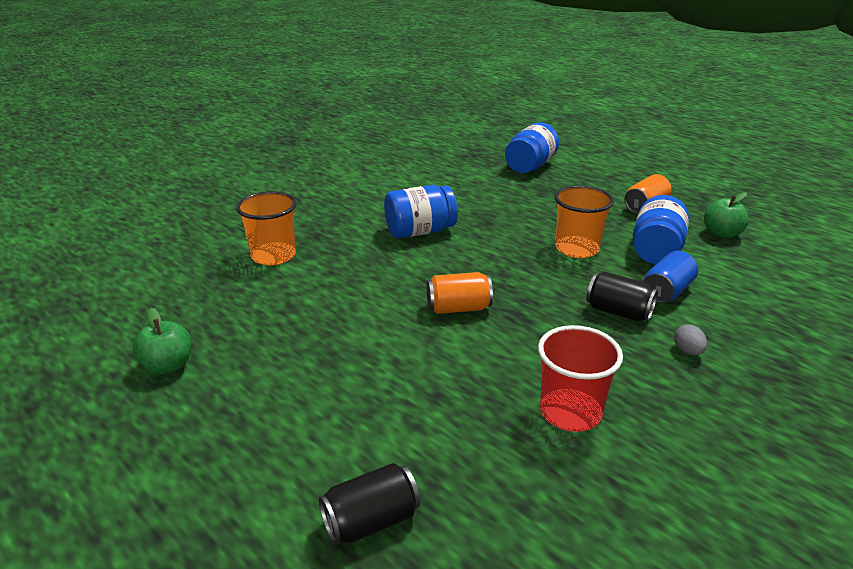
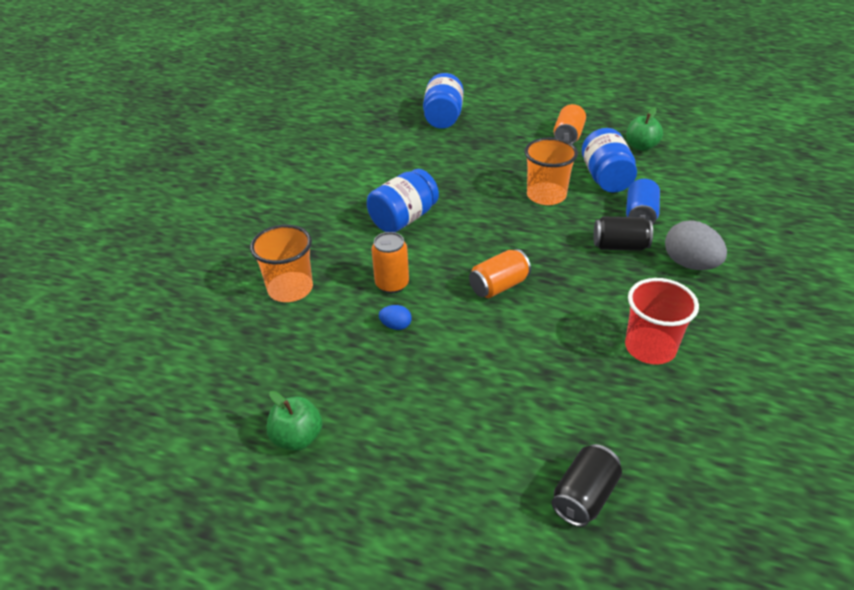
camera: 25 degrees left, 10 degrees up
(333, 310) = (396, 326): none -> blue egg
(361, 277) = (392, 284): none -> orange can
(688, 351) = (689, 264): grey egg -> grey egg, size x2.02

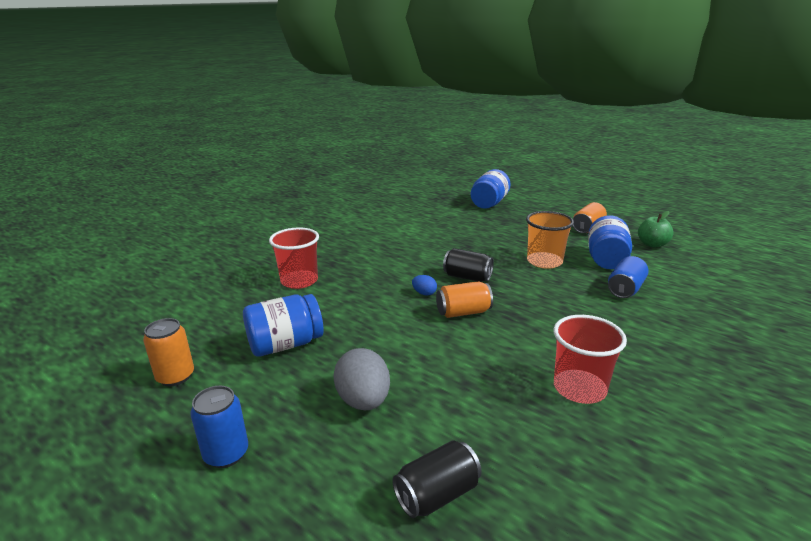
camera: 20 degrees right, 15 degrees down
(290, 289) = (299, 281): orange cup -> red cup
(297, 438) = (226, 375): green apple -> none
(364, 525) = (226, 454): none -> blue can
(392, 284) = (376, 293): orange can -> orange can (175, 376)
(396, 326) = (359, 320): blue egg -> blue egg (424, 293)
(403, 219) = (415, 256): blue jar -> blue jar (285, 345)
(619, 246) = (592, 307): black can -> black can (467, 277)
(689, 264) = (657, 333): grey egg -> grey egg (363, 401)

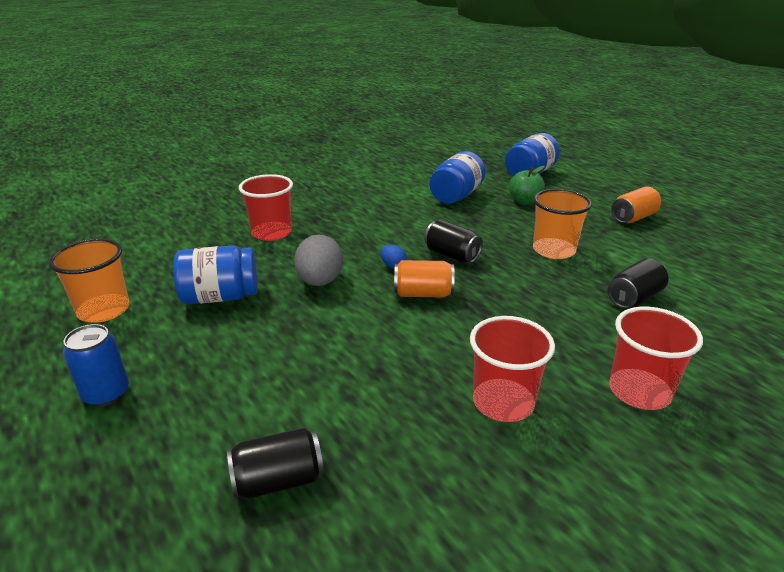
camera: 15 degrees right, 5 degrees up
(175, 376) = (104, 310): orange can -> orange cup
(363, 401) = (262, 369): grey egg -> grey egg (320, 281)
(606, 259) = (633, 259): blue jar -> blue jar (456, 196)
(625, 289) = (634, 298): blue can -> black can
(652, 244) = (706, 248): green apple -> green apple (525, 201)
(672, 359) = (639, 391): none -> red cup

